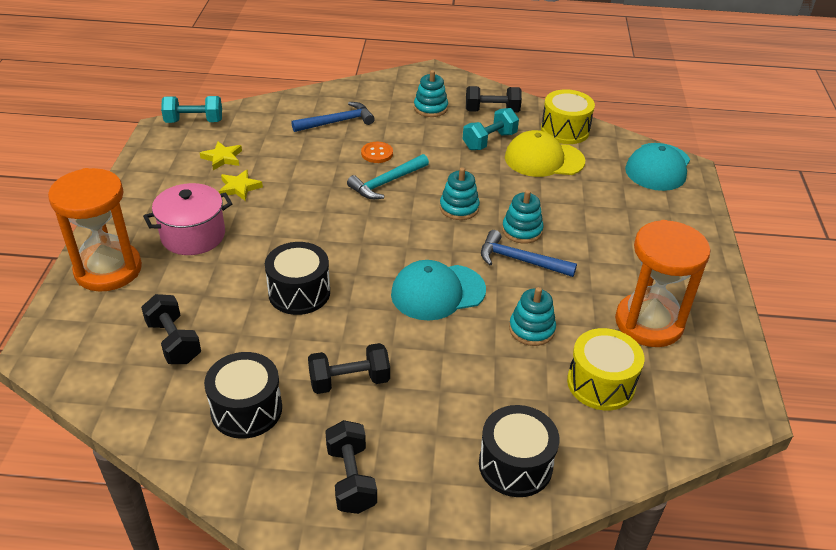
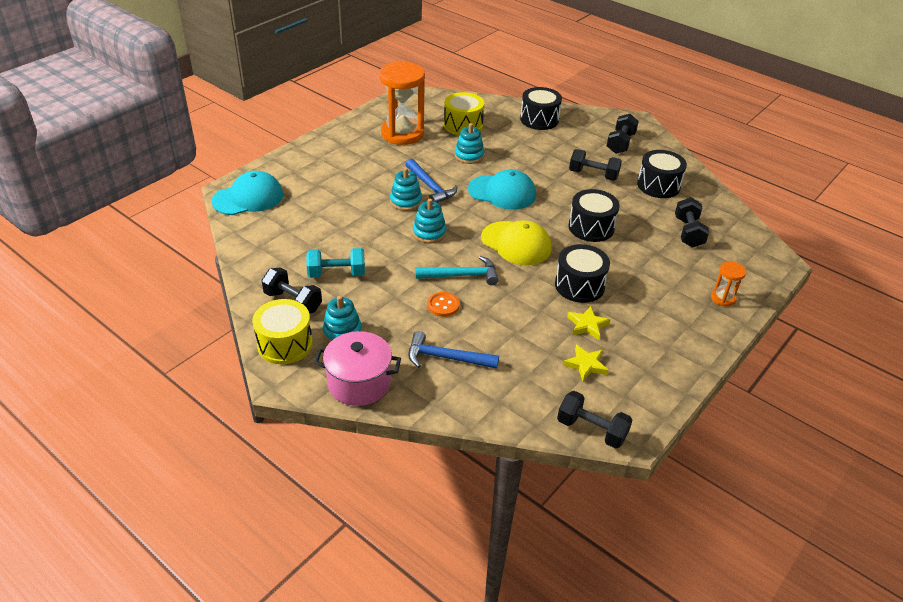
camera: 145 degrees left, 0 degrees up
(108, 270) = (723, 298): orange hourglass -> orange hourglass, size x0.46
(193, 235) = (647, 298): pink pot -> pink pot (359, 383)
(194, 121) = (591, 430): turquoise dumbbell -> black dumbbell
(269, 219) = (579, 285): none -> black drum
(544, 159) = (318, 239): yellow cap -> yellow cap (516, 243)
(565, 130) = (263, 255): yellow drum -> yellow drum (285, 344)

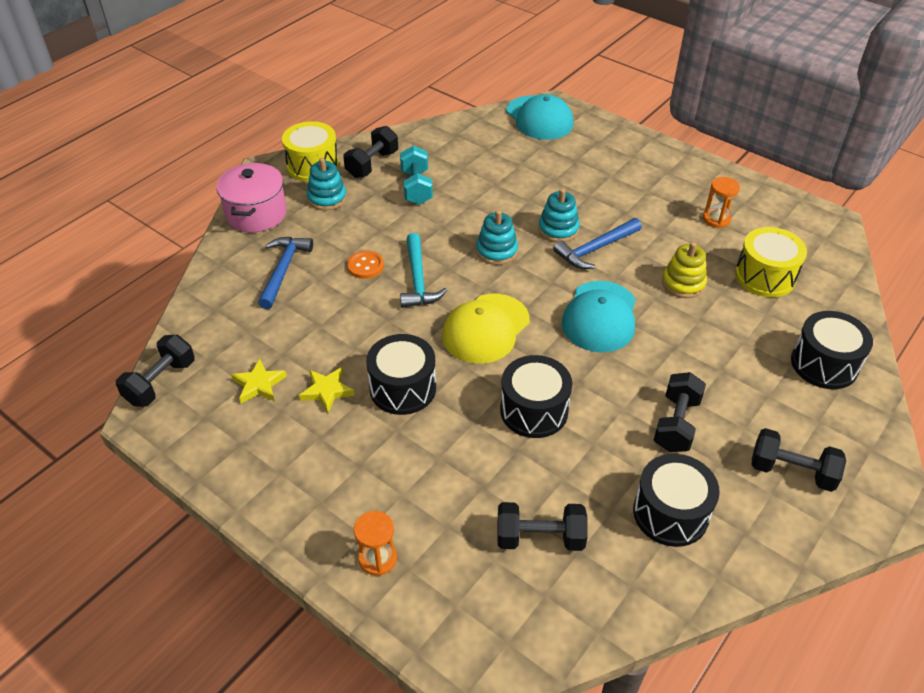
camera: 90 degrees right, 5 degrees up
(402, 133) = (716, 219): orange hourglass -> orange hourglass, size x0.46
(469, 156) = (683, 283): turquoise stacking toy -> yellow stacking toy

